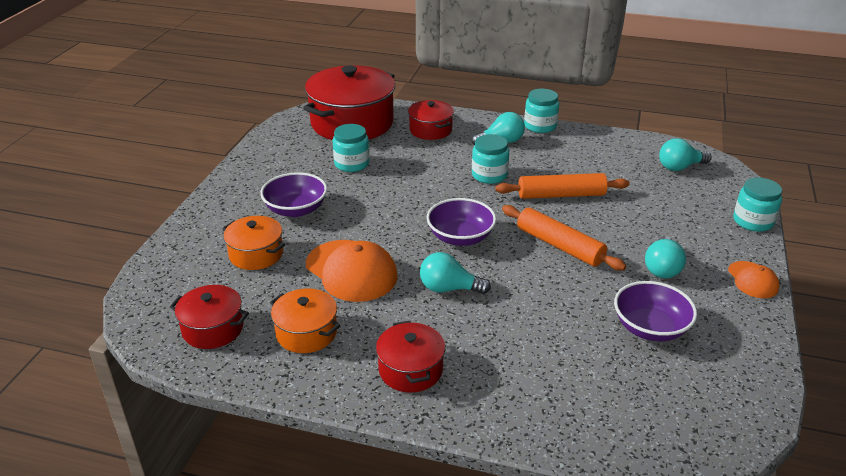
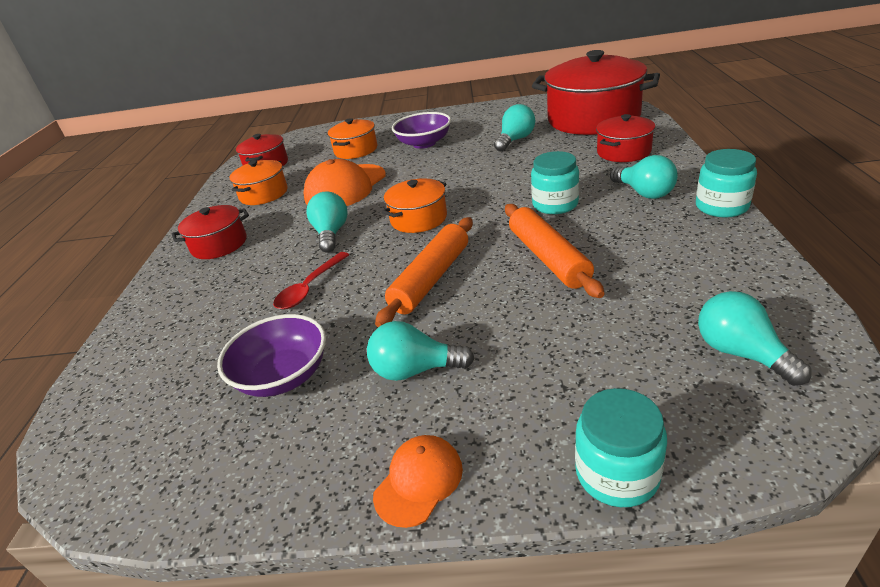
camera: 80 degrees right, 0 degrees up
(352, 164) = (515, 140): turquoise jar -> turquoise light bulb
(460, 237) = (418, 219): purple bowl -> orange pot
(537, 308) = (310, 288): none -> red spoon
(752, 280) = (418, 481): orange cap -> orange cap turned 150 degrees clockwise

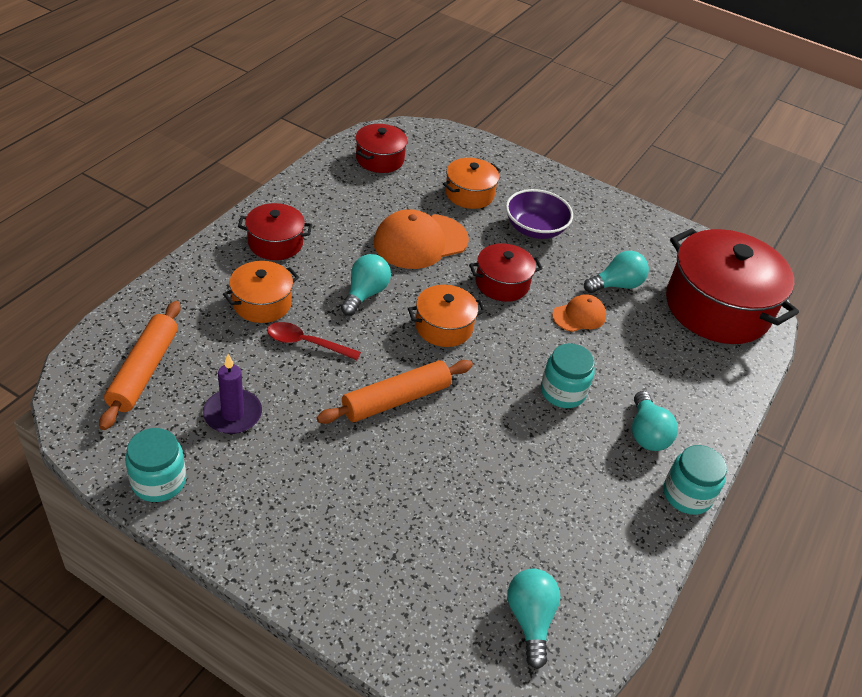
camera: 20 degrees right, 10 degrees up
(264, 194) = (350, 201): orange pot -> orange pot (262, 303)
(283, 376) = (233, 414): purple bowl -> purple candle
(310, 288) = (306, 343): red spoon -> red spoon turned 45 degrees clockwise
(415, 370) = (316, 473): turquoise light bulb -> none
(418, 481) = (252, 552): orange cap -> orange cap (579, 316)
(548, 258) = (497, 443): orange rolling pin -> orange rolling pin (144, 371)
(617, 474) = (363, 632): turquoise jar -> turquoise jar (159, 481)
(623, 152) = (689, 373): red pot -> red pot (502, 283)

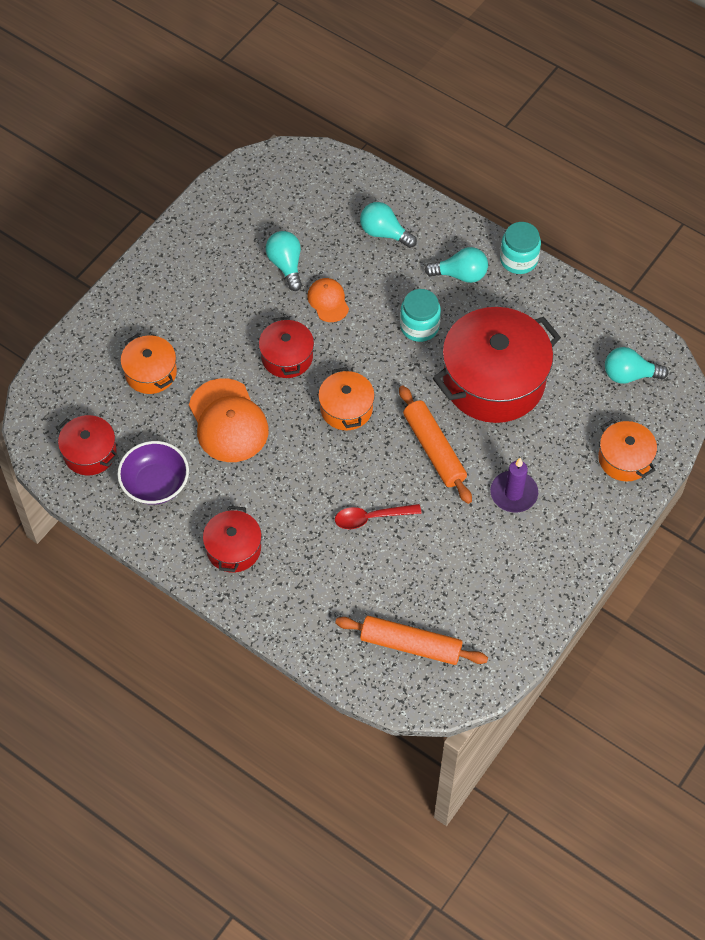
camera: 80 degrees left, 15 degrees up
(159, 481) = (528, 619): turquoise jar -> none
(233, 414) = (456, 571): purple candle -> purple candle (513, 493)
(262, 303) = (321, 556): orange pot -> orange pot (624, 459)
(306, 343) = (371, 518): red spoon -> red spoon turned 60 degrees clockwise
(365, 294) = (305, 470): turquoise light bulb -> turquoise light bulb (384, 233)
(535, 229) = (206, 320): purple bowl -> purple bowl (155, 483)
(717, 307) = (313, 193): red pot -> red pot (494, 380)

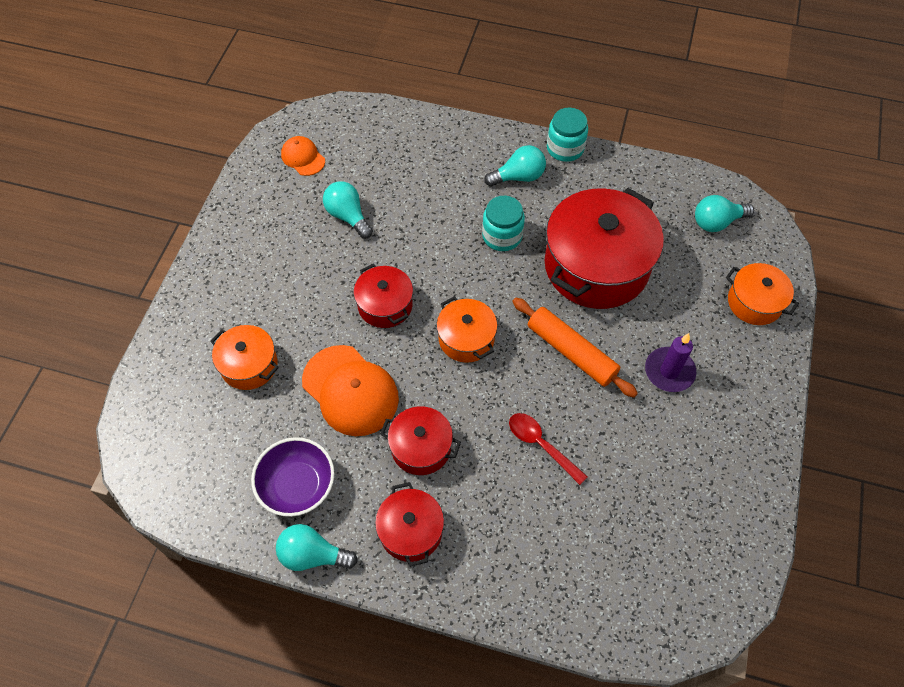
camera: 20 degrees left, 0 degrees up
(90, 453) = (212, 475): red pot -> red pot (421, 447)
(328, 301) = (403, 238): orange cap -> orange cap (303, 157)
(371, 518) = (541, 445): red spoon -> red spoon turned 75 degrees clockwise
(384, 233) = (430, 160): turquoise light bulb -> turquoise light bulb (313, 555)
(410, 645) = (645, 574): orange rolling pin -> none

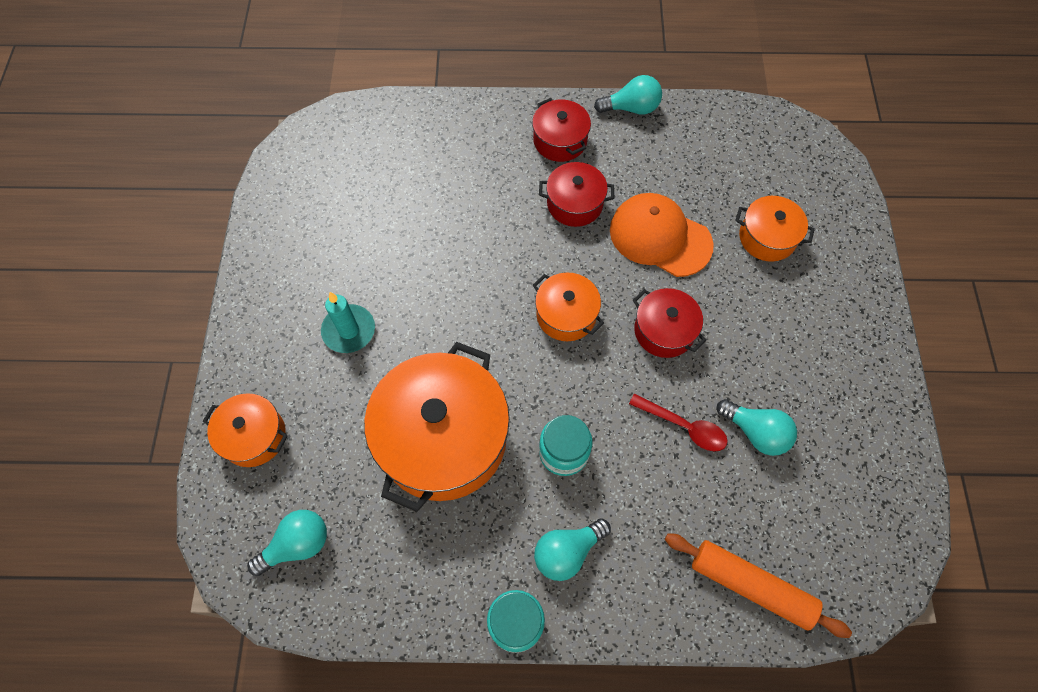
camera: 165 degrees right, 5 degrees up
(297, 485) = (668, 151): purple bowl -> none
(303, 157) = (856, 508): orange cap -> none
(541, 445) = (465, 230): red spoon -> red spoon (683, 426)
(571, 352) = (454, 327): orange rolling pin -> orange rolling pin (751, 586)
(596, 266) = (443, 439): red pot -> orange pot
(669, 371) = (349, 330): purple candle -> turquoise candle

